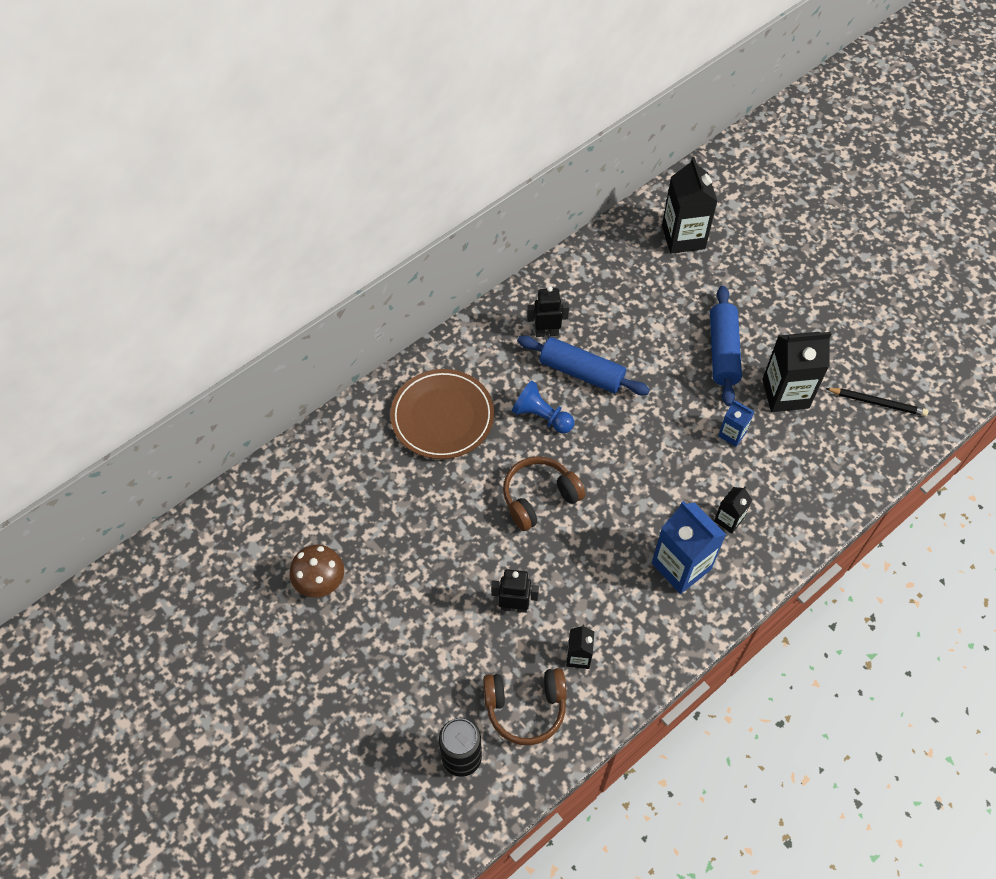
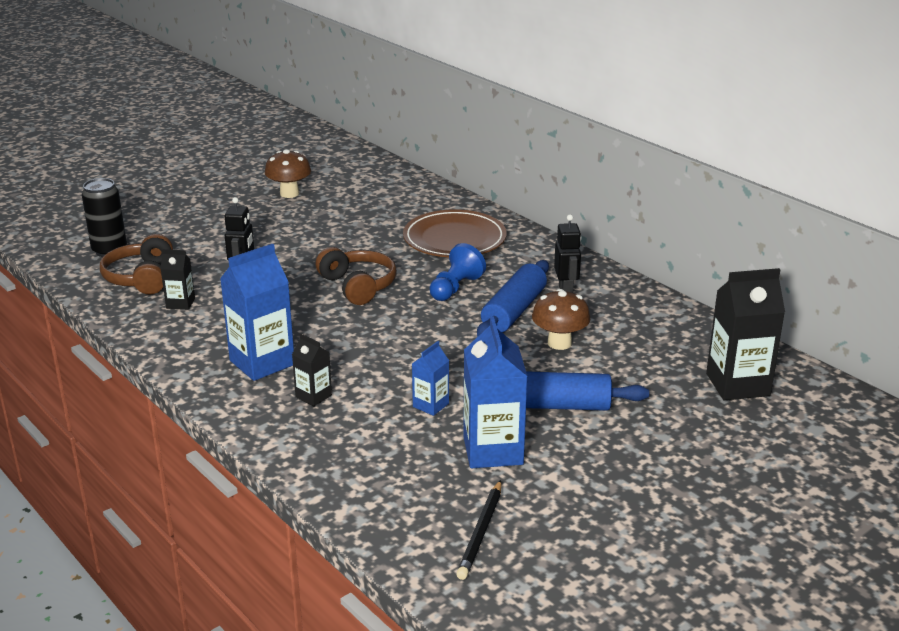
camera: 90 degrees right, 30 degrees down
(632, 343) = (559, 343): none -> brown mushroom
(785, 393) = (493, 450): black carton -> blue carton

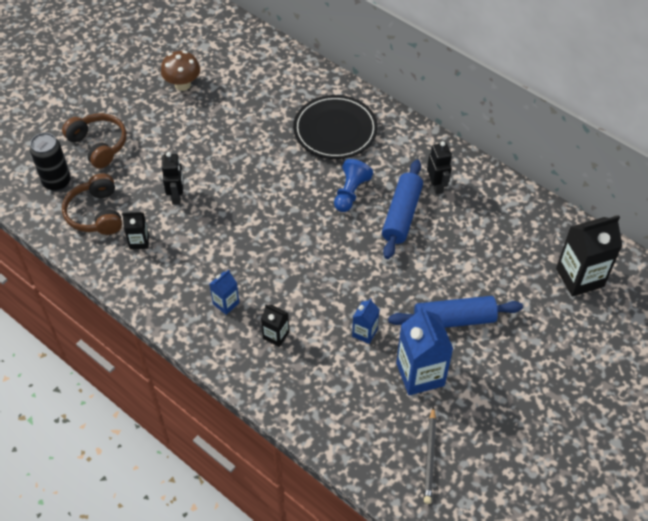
camera: 10 degrees left, 25 degrees up
(262, 363) = (226, 303): blue carton -> blue carton, size x0.52
(358, 286) = (273, 200): brown headphones -> brown headphones (98, 145)
(454, 239) = (335, 130): brown plate -> black plate
(559, 343) = (443, 248): brown mushroom -> none

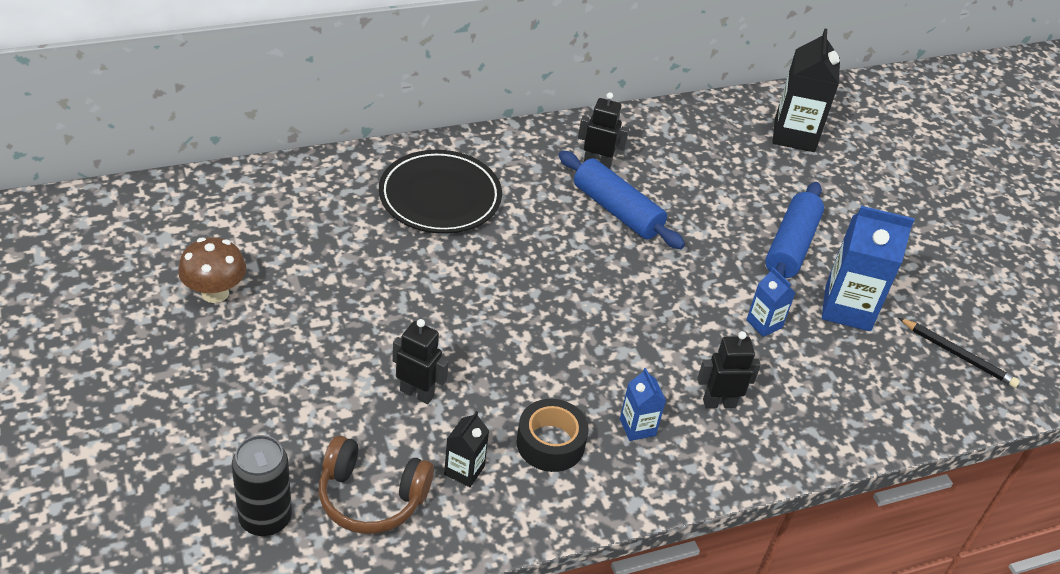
camera: 65 degrees left, 10 degrees down
(98, 145) = (238, 435): brown headphones -> none
(184, 269) = (550, 443): none -> black tape
(276, 335) = (719, 403): black carton -> black robot
(350, 193) = (550, 233): blue pawn -> none

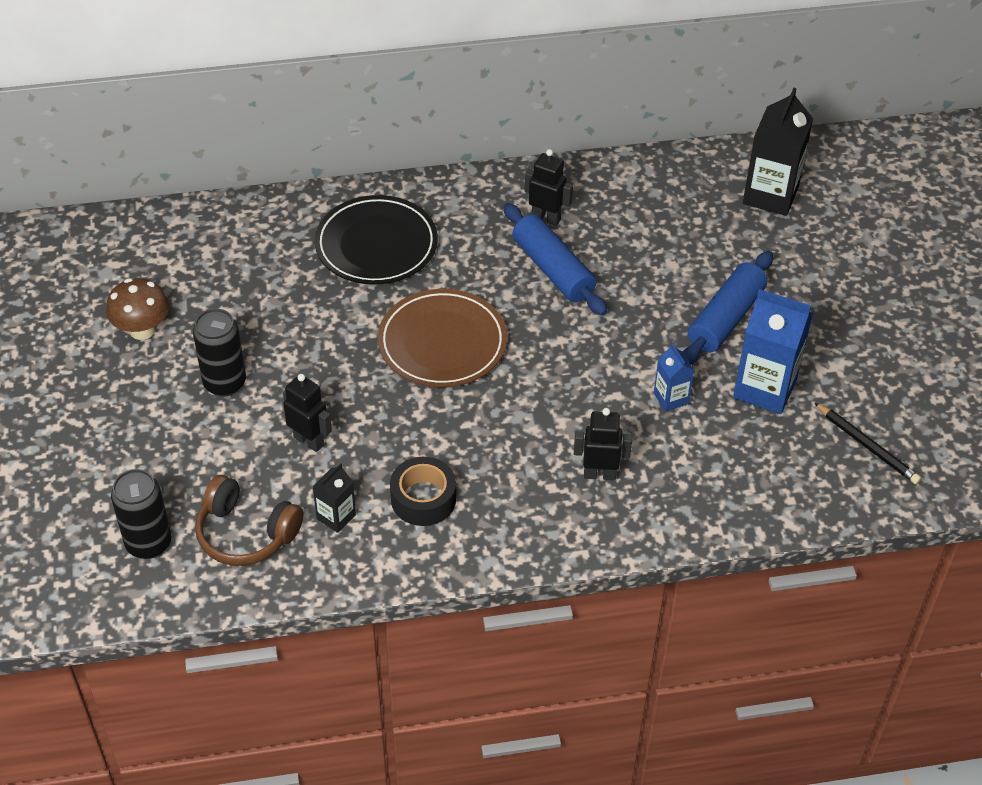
camera: 15 degrees right, 5 degrees up
(314, 341) = (224, 383): none -> black can
(529, 286) = (442, 343): none -> brown plate
(637, 427) = (511, 491): blue carton -> none

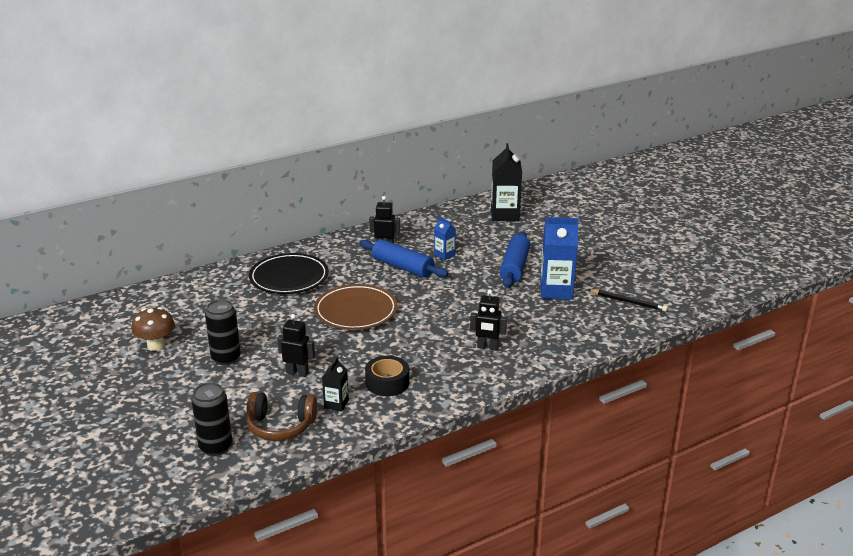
camera: 20 degrees left, 20 degrees down
(599, 474) = (487, 347): black robot -> black robot turned 150 degrees counterclockwise
(671, 398) = (506, 306): blue carton -> blue carton (444, 255)

